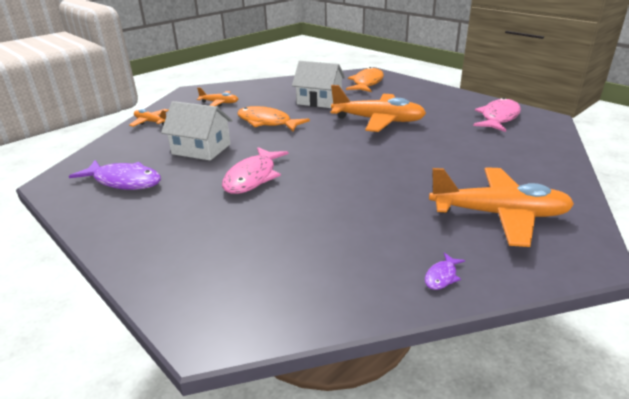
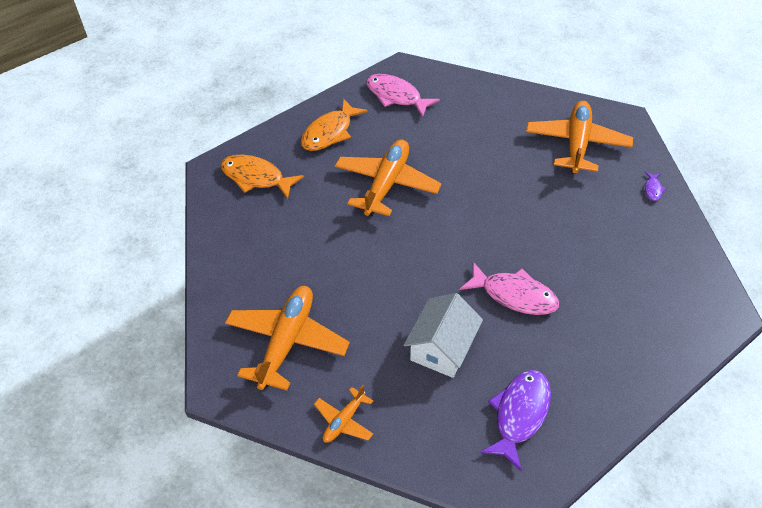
camera: 85 degrees left, 20 degrees up
(219, 103) = (287, 342): orange plane -> orange plane, size x2.00
(267, 122) = (372, 285): orange fish -> orange fish (330, 132)
(319, 101) = (309, 230): white house -> none
(442, 276) = (653, 189): purple fish -> purple fish turned 60 degrees clockwise

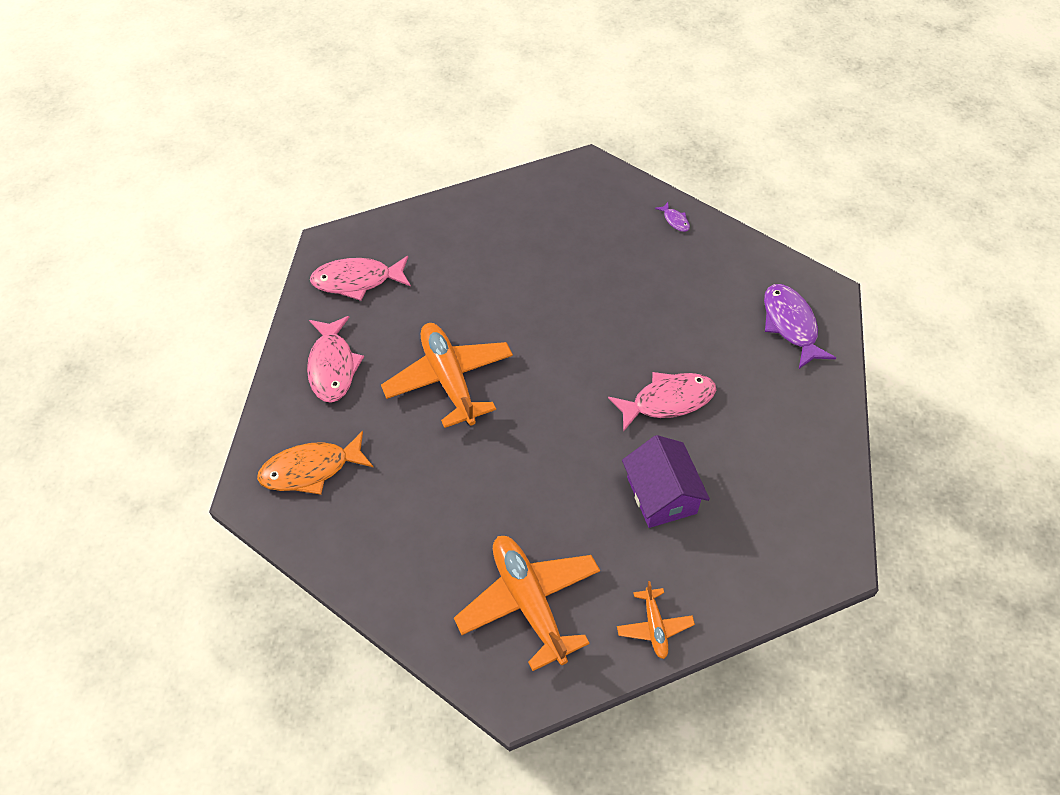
camera: 45 degrees left, 5 degrees up
(330, 132) = (332, 366): orange fish -> pink fish
(442, 348) = (661, 495): white house -> purple house
(519, 414) = (775, 500): purple fish -> purple fish (790, 325)
(576, 144) = (573, 219): orange plane -> none

